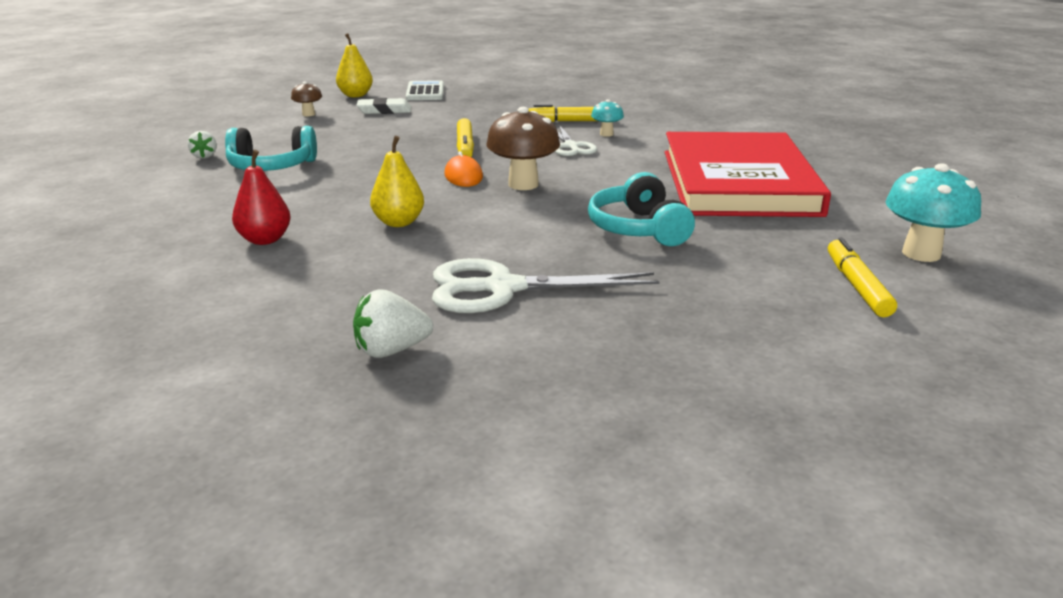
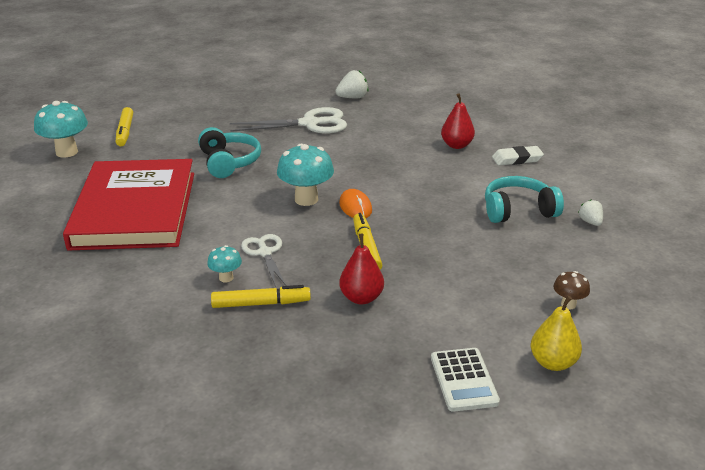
camera: 175 degrees right, 5 degrees up
(384, 110) = (486, 319): white eraser -> white eraser (517, 159)
(398, 222) = (383, 161): yellow pear -> none
(482, 121) = (361, 298): none -> red pear
(523, 184) = (306, 199): brown mushroom -> turquoise mushroom

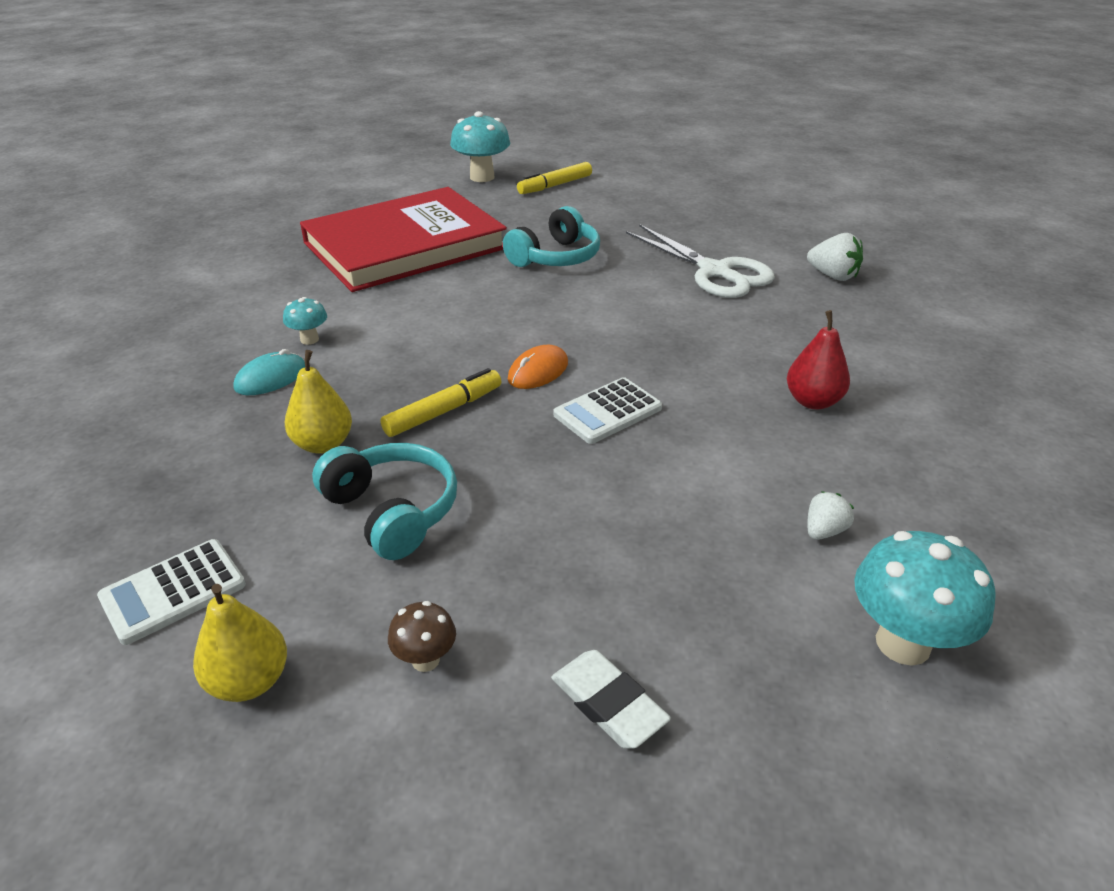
camera: 60 degrees right, 5 degrees up
(261, 304) = (271, 378): yellow marker -> turquoise mouse
(265, 253) = (377, 345): white scissors -> none
(306, 199) = (521, 331): turquoise mushroom -> turquoise mushroom (903, 643)
(361, 298) = (323, 444): red pear -> yellow pear
(415, 199) = (607, 411): none -> white calculator
(517, 159) = (847, 475): white eraser -> white eraser (608, 703)
(518, 211) = (674, 523): turquoise headphones -> turquoise headphones (392, 511)
(590, 222) = (722, 624): white strawberry -> white strawberry (824, 531)

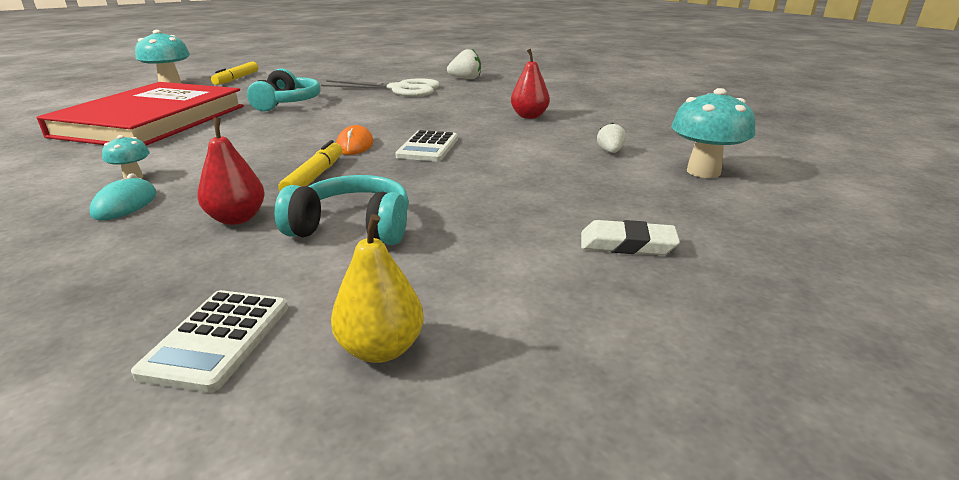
camera: 40 degrees left, 10 degrees down
(323, 444) = (237, 218): yellow pear -> red pear
(425, 660) = (496, 277): brown mushroom -> none

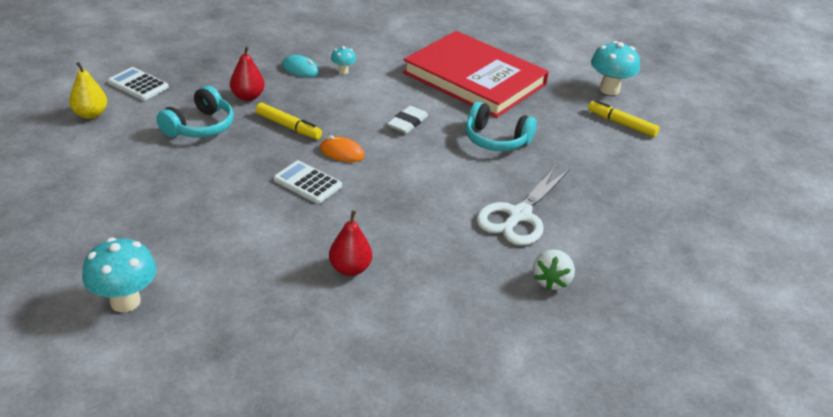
camera: 110 degrees right, 10 degrees up
(610, 152) = (212, 273): white strawberry -> none
(627, 244) = (81, 206): white eraser -> white eraser (407, 123)

